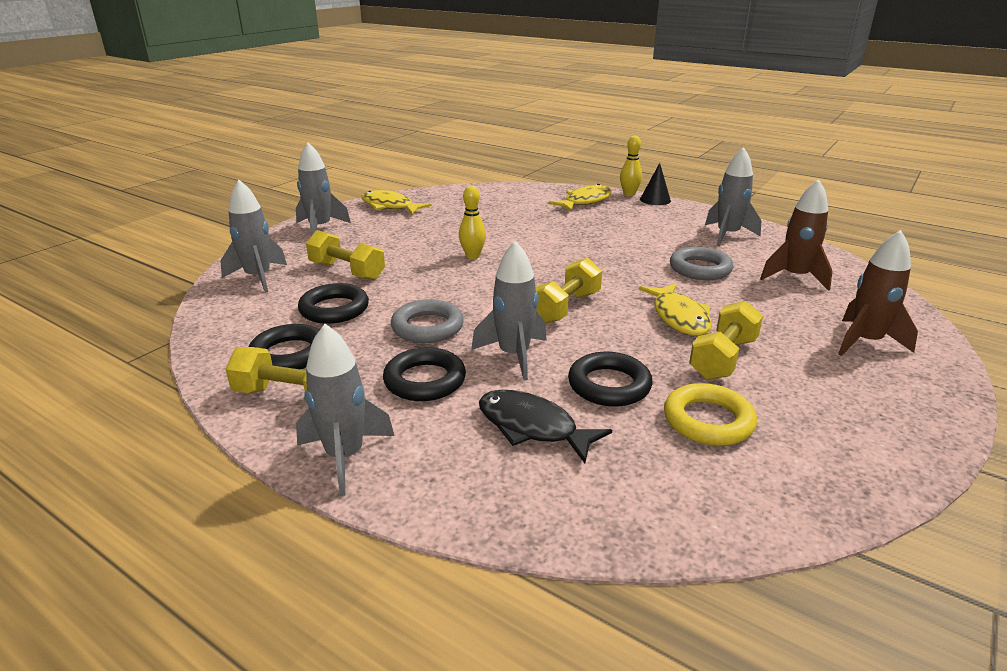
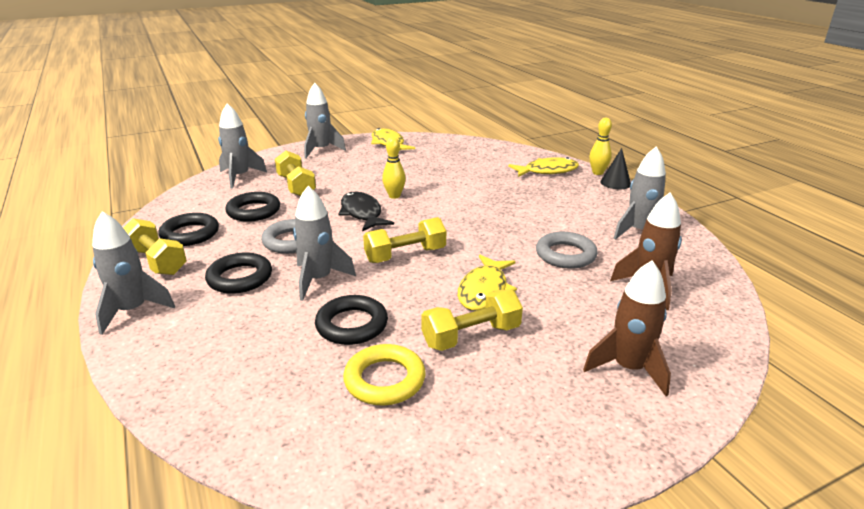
camera: 30 degrees right, 0 degrees up
(532, 427) = (259, 335): black fish -> black fish (362, 213)

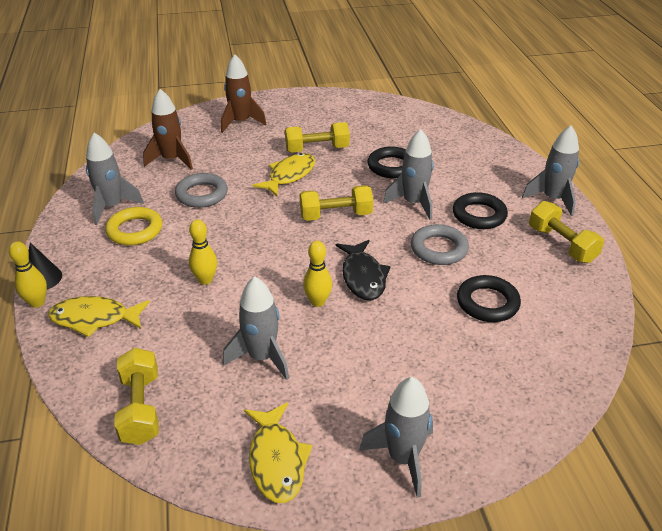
camera: 165 degrees left, 10 degrees up
(190, 234) = (546, 276): black ring -> none
(240, 177) = (527, 389): grey rocket -> grey rocket (262, 357)
(296, 186) = (440, 347): yellow dumbbell -> yellow dumbbell (141, 408)
(384, 380) = (377, 136): yellow ring -> yellow ring (135, 230)
(492, 196) = (205, 280): none -> yellow bowling pin

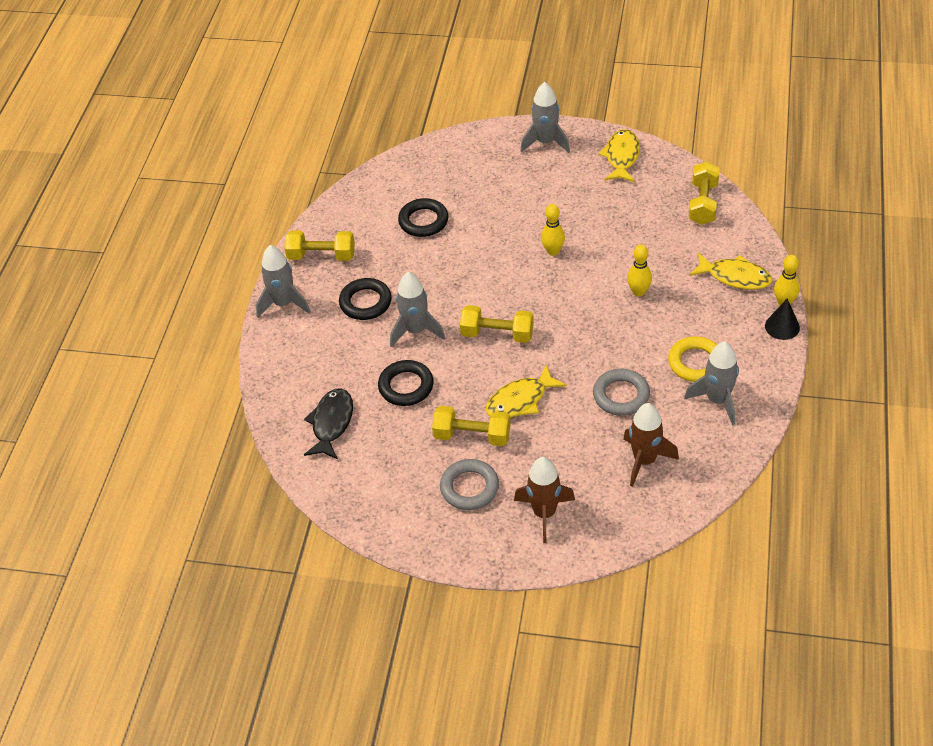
camera: 155 degrees left, 10 degrees up
(262, 357) = (611, 218): grey rocket -> none
(363, 277) = (506, 264): black fish -> black fish (331, 423)
(439, 249) = (427, 276): grey ring -> grey ring (469, 488)
(561, 244) = (321, 256): yellow dumbbell -> yellow dumbbell turned 75 degrees counterclockwise

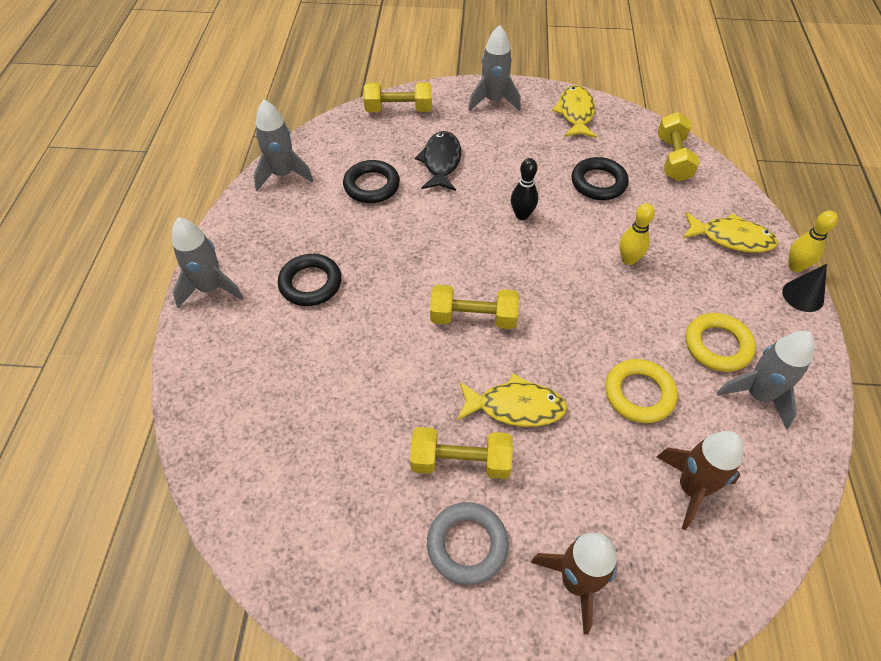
camera: 10 degrees left, 5 degrees up
(321, 256) = (256, 228): yellow dumbbell -> yellow dumbbell (398, 110)
(331, 423) = (273, 452): black fish -> black fish (441, 162)
(406, 386) = (368, 393): black ring -> black ring (598, 183)
(416, 331) = (374, 317): grey rocket -> grey rocket (283, 175)
(520, 400) = (515, 407): yellow fish -> yellow fish turned 135 degrees counterclockwise
(553, 251) = (522, 215): yellow bowling pin -> black bowling pin
(621, 395) = (639, 394): grey ring -> yellow ring

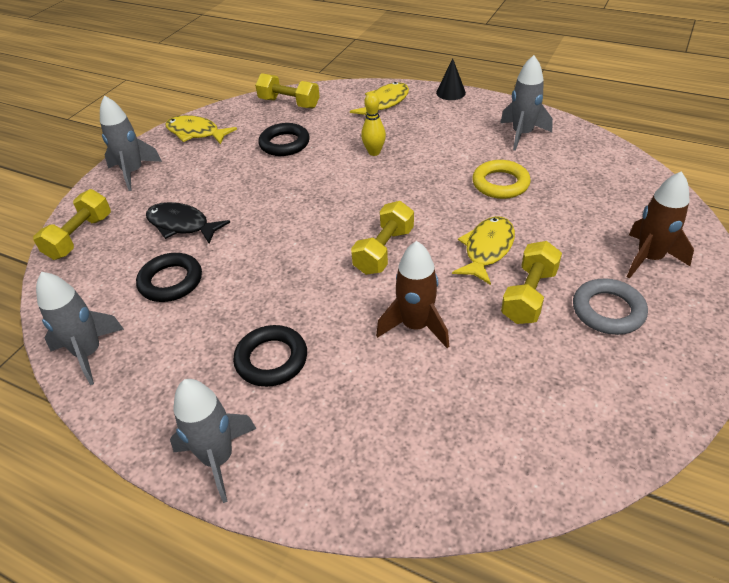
camera: 65 degrees left, 10 degrees down
(522, 215) = (288, 193): black bowling pin -> none
(691, 488) = (585, 184): brown rocket -> brown rocket (415, 326)
(717, 345) = (474, 137): yellow ring -> none
(795, 266) = (425, 87): yellow bowling pin -> none

